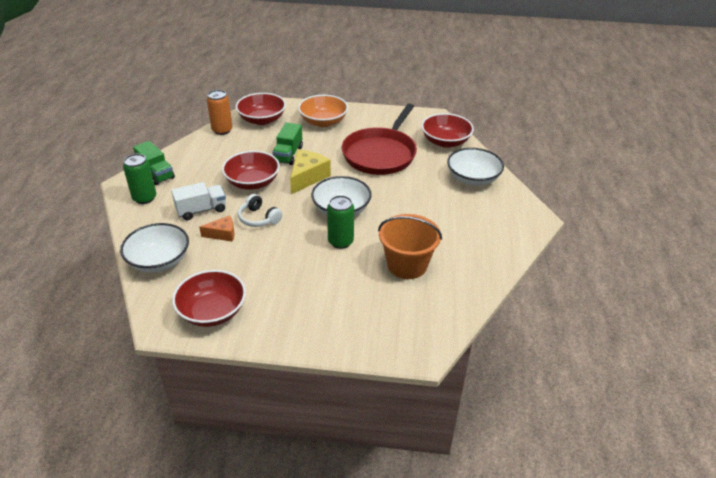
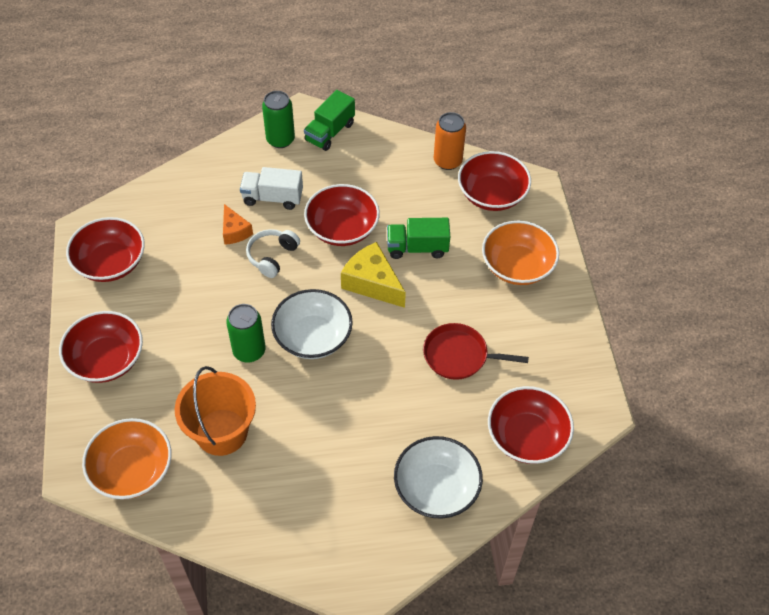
camera: 75 degrees right, 15 degrees up
(159, 261) = (178, 192): white bowl -> none
(201, 210) = (272, 198): white truck -> white truck turned 135 degrees clockwise
(307, 177) = (372, 283): yellow cheese -> yellow cheese turned 150 degrees counterclockwise
(316, 324) = (106, 359): none -> red bowl
(380, 154) = (459, 355): red pan -> red pan, size x0.57
(428, 318) = (132, 470): none -> orange bowl

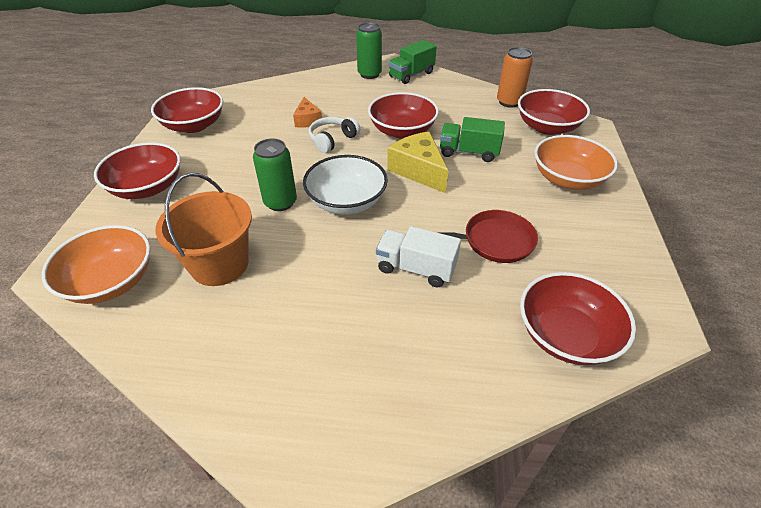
camera: 15 degrees right, 10 degrees down
(272, 198) = (349, 105): white truck -> white truck (416, 268)
(436, 488) = (441, 371): white bowl -> none
(459, 355) = (494, 241): red pan -> red pan turned 150 degrees clockwise

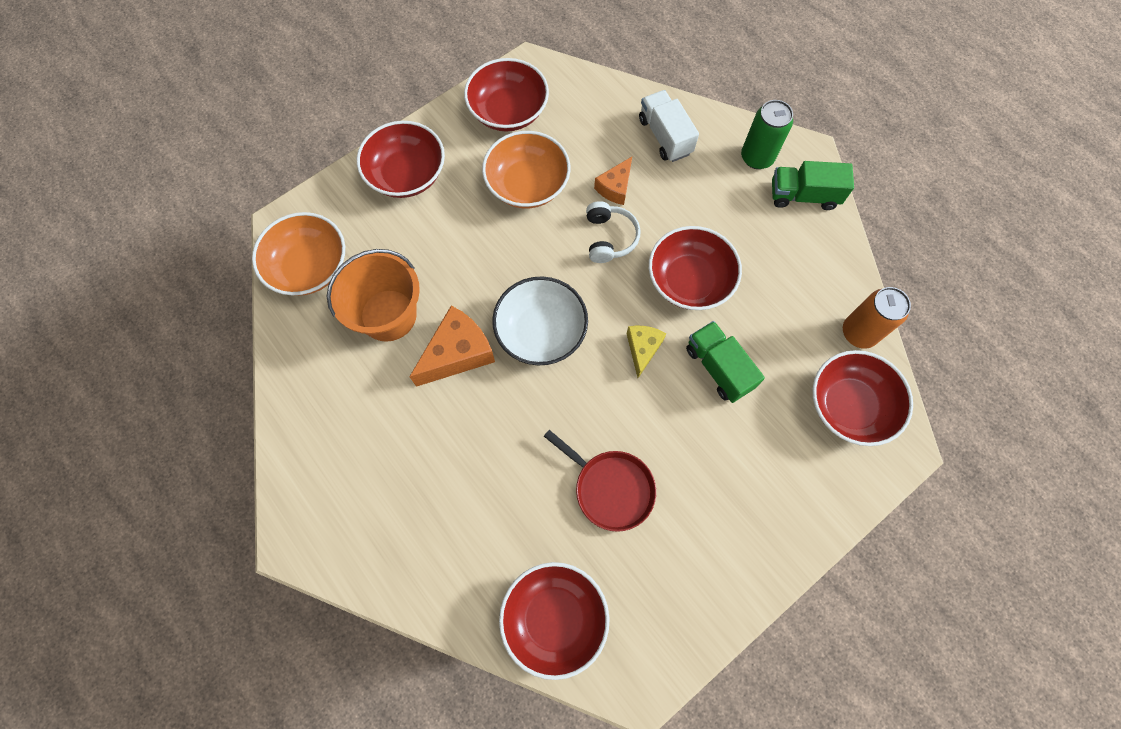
camera: 45 degrees right, 25 degrees up
(280, 202) = (489, 284): green can -> none
(302, 248) = (458, 353): none -> orange cheese
(332, 140) = (609, 238): white headphones -> white headphones turned 90 degrees clockwise
(416, 268) = (518, 454): white truck -> white truck (665, 136)
(418, 170) = (642, 349): yellow cheese -> yellow cheese, size x0.60
(567, 179) = (770, 488): orange bowl -> orange bowl (527, 184)

